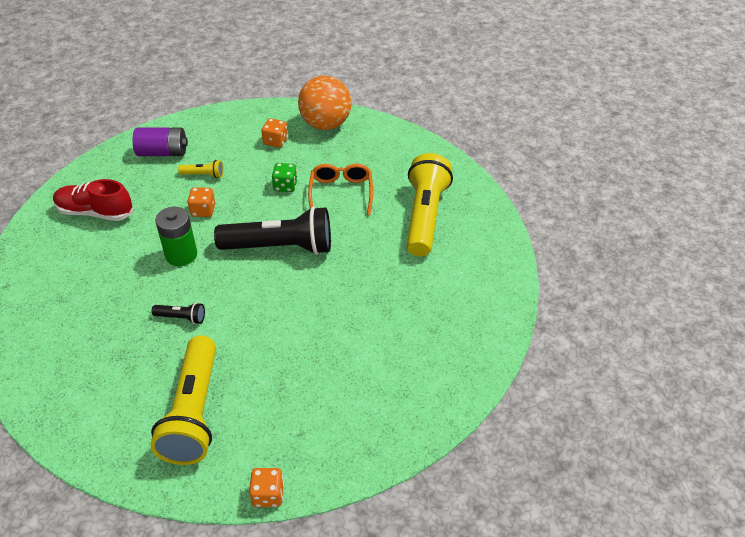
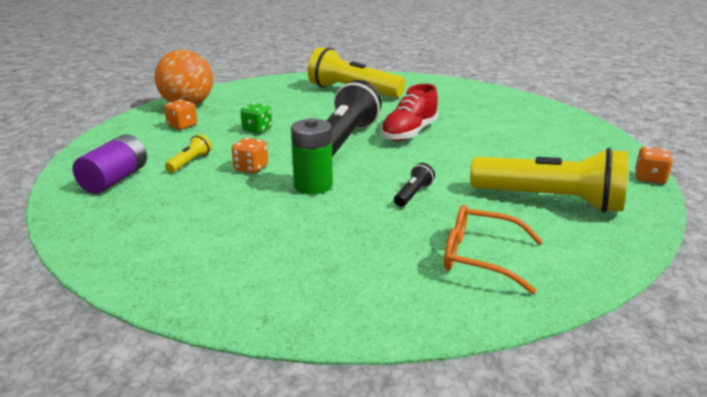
camera: 70 degrees left, 20 degrees down
(95, 212) = (177, 232): red shoe -> red shoe (409, 133)
(341, 193) = (293, 111): orange glasses -> orange glasses (480, 257)

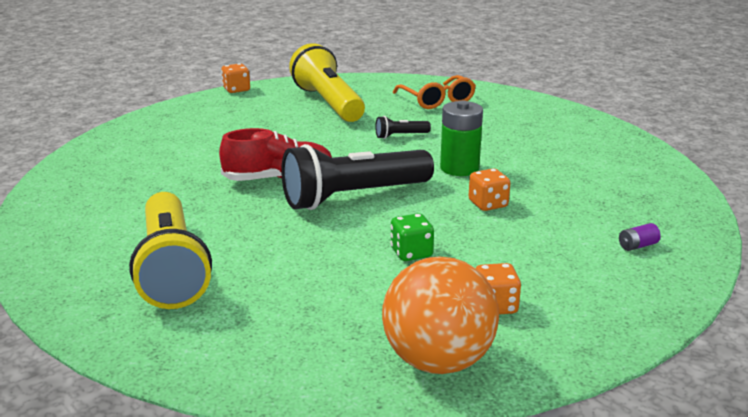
camera: 135 degrees left, 0 degrees up
(115, 180) = (637, 246): purple battery -> purple battery, size x0.45
(190, 162) = (541, 236): yellow flashlight -> none

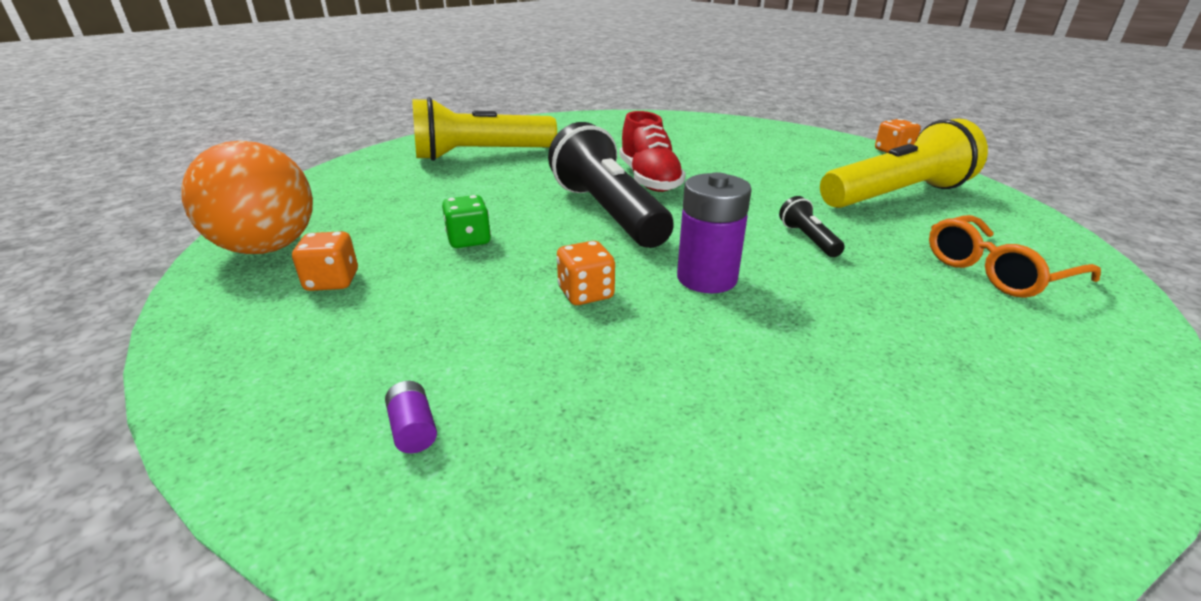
camera: 90 degrees right, 5 degrees up
(459, 168) = (706, 278): green battery -> purple battery

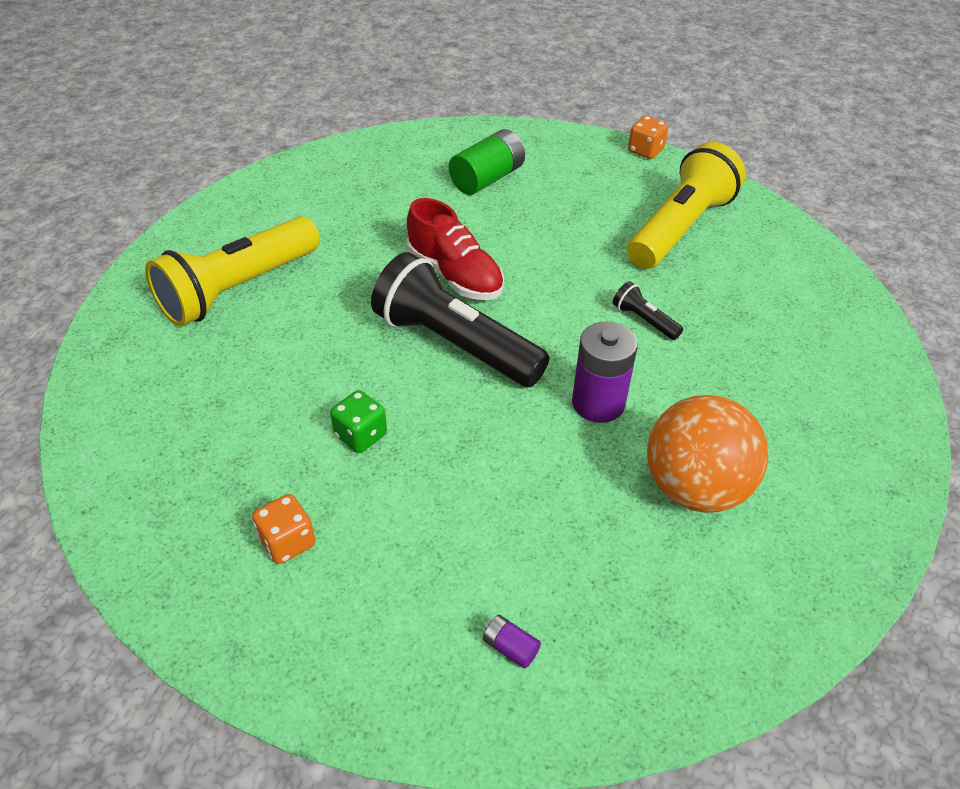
camera: 30 degrees left, 15 degrees up
(268, 248) = (166, 528): orange ball -> orange ball (695, 488)
(586, 293) = (520, 461): orange dice -> none
(728, 142) = (487, 179): none -> green battery
(996, 271) = (788, 311): orange glasses -> none

